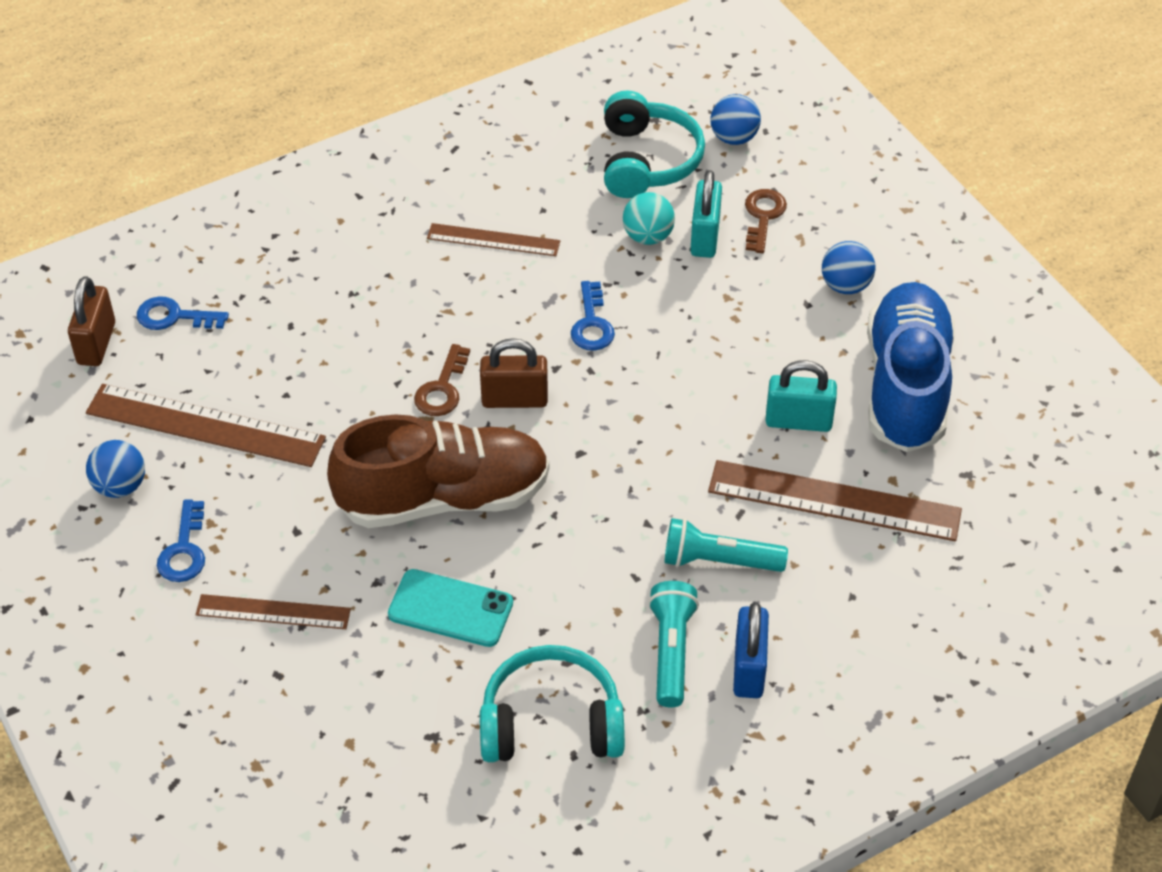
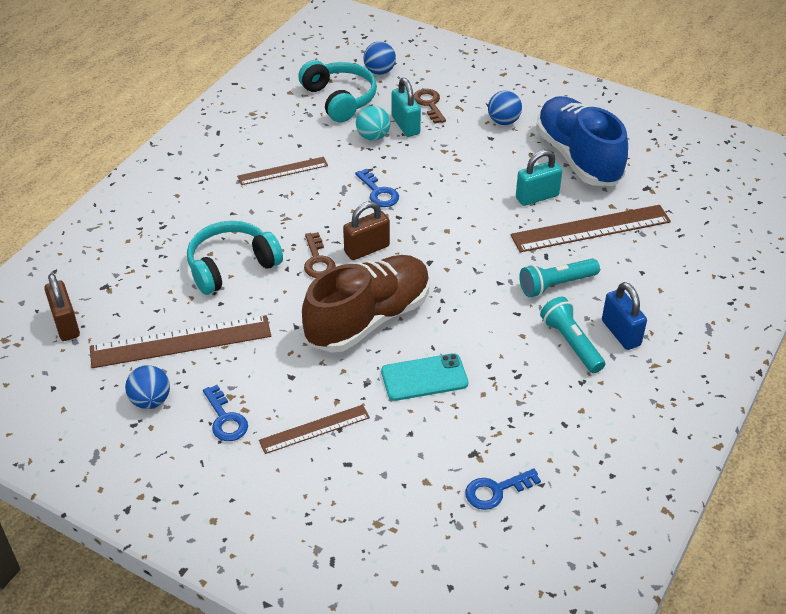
camera: 30 degrees left, 5 degrees down
(174, 316) = (108, 288): blue key -> blue key (495, 491)
(551, 722) = (536, 412): turquoise headphones -> turquoise headphones (231, 266)

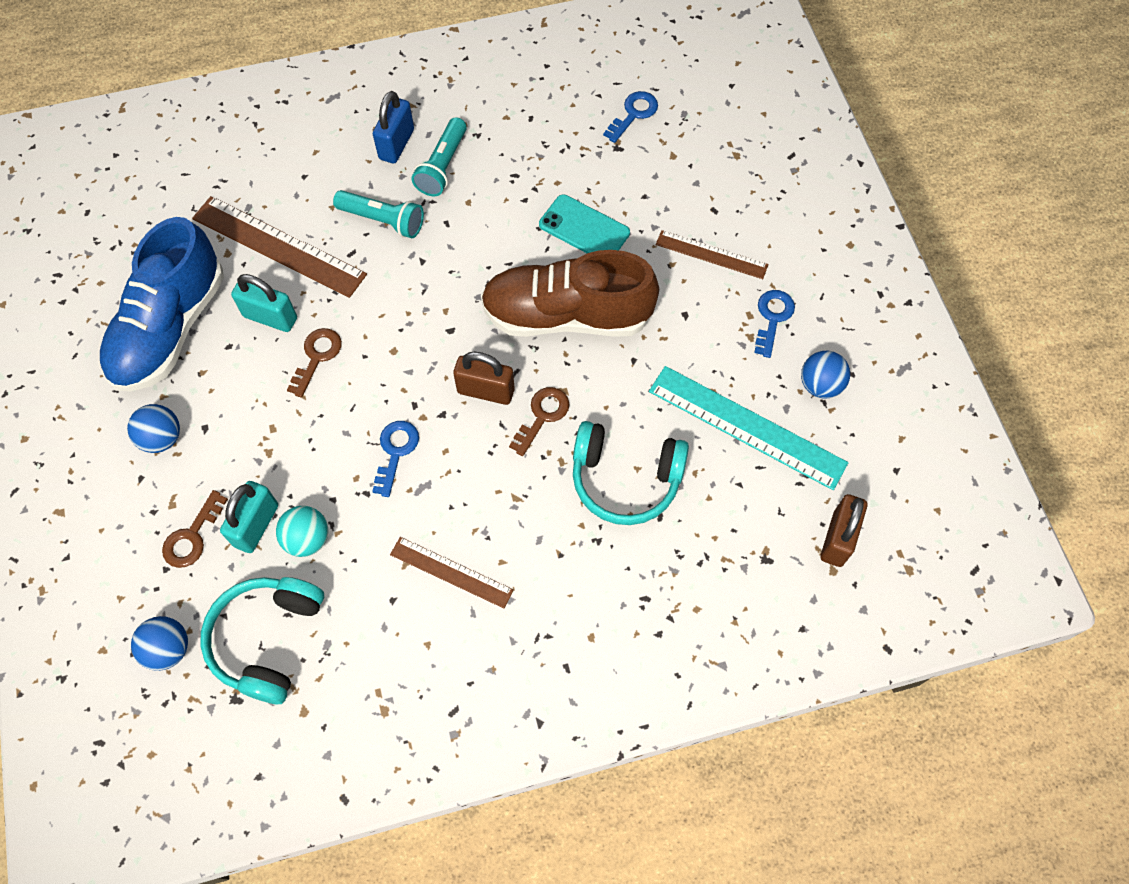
camera: 135 degrees left, 20 degrees up
(181, 341) = (746, 427): brown ruler -> turquoise ruler
(483, 199) = (317, 357): none -> brown key
(495, 491) = (634, 114): blue key -> blue key turned 75 degrees counterclockwise

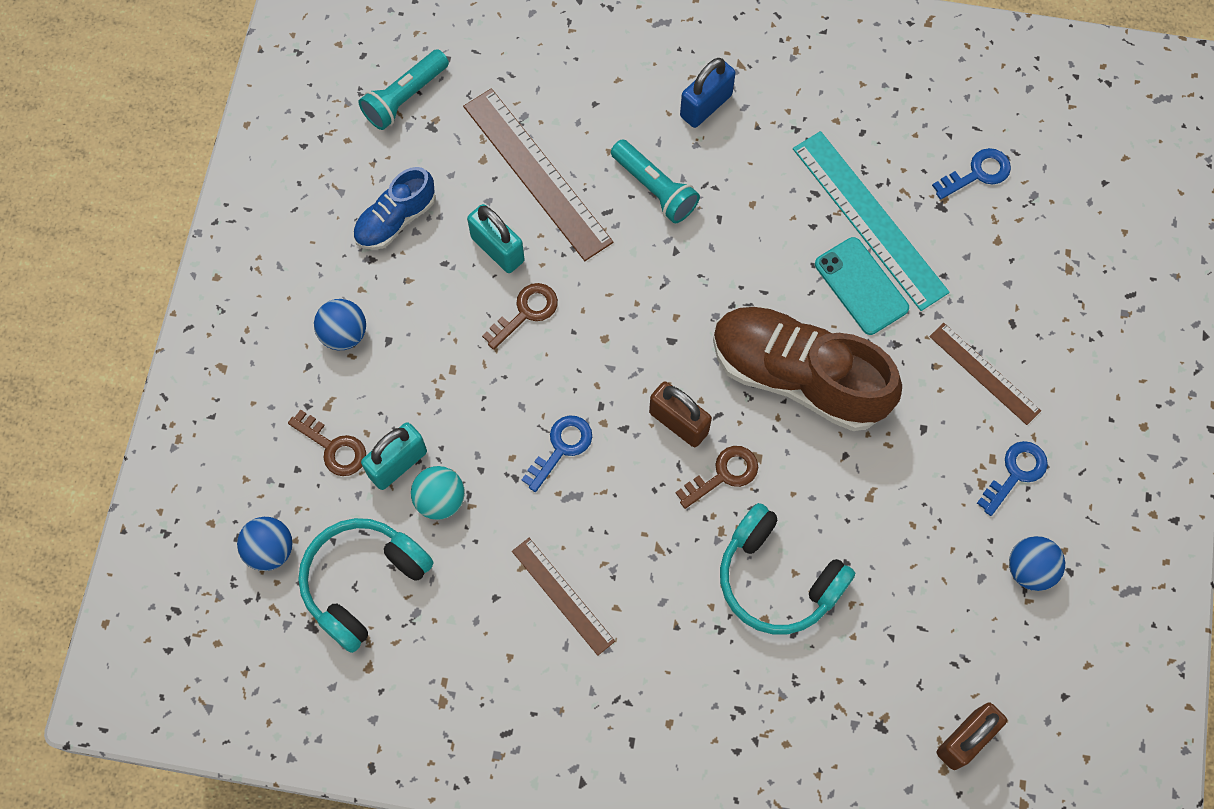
camera: 25 degrees right, 5 degrees up
(170, 328) = (396, 219): blue shoe -> blue shoe, size x0.53
(192, 536) = (334, 448): brown key -> brown key turned 105 degrees counterclockwise
(443, 166) = (743, 151): turquoise flashlight -> turquoise flashlight (405, 97)
(746, 427) = (928, 580): turquoise ruler -> turquoise ruler (869, 220)

